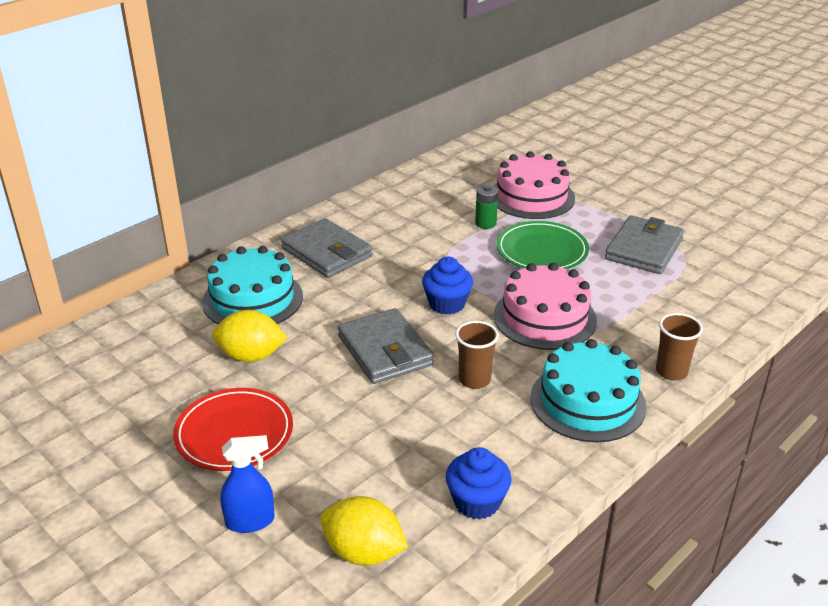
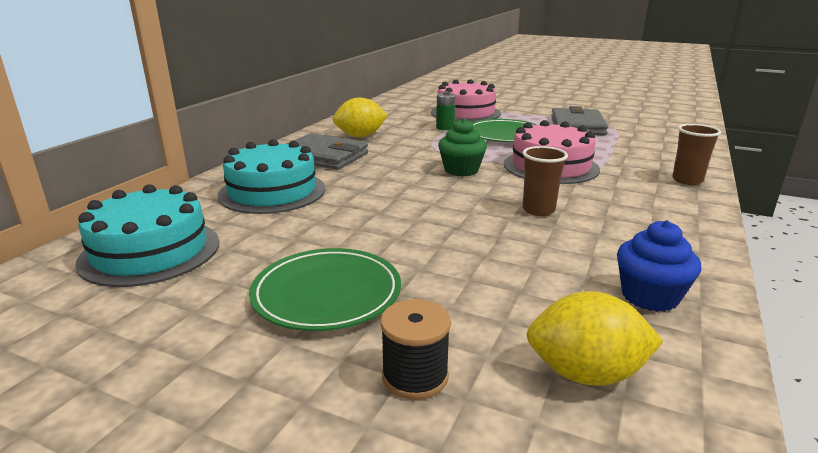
camera: 20 degrees left, 10 degrees down
(234, 433) = (327, 293): red plate -> green plate
(250, 521) = (415, 376): blue spray bottle -> black spool
(251, 356) = (300, 229): yellow lemon -> yellow lemon (360, 136)
(385, 350) = (435, 205): grey wallet -> none
(447, 304) = (461, 170): blue cupcake -> green cupcake
(587, 401) = (650, 207): turquoise cake -> turquoise cake (150, 251)

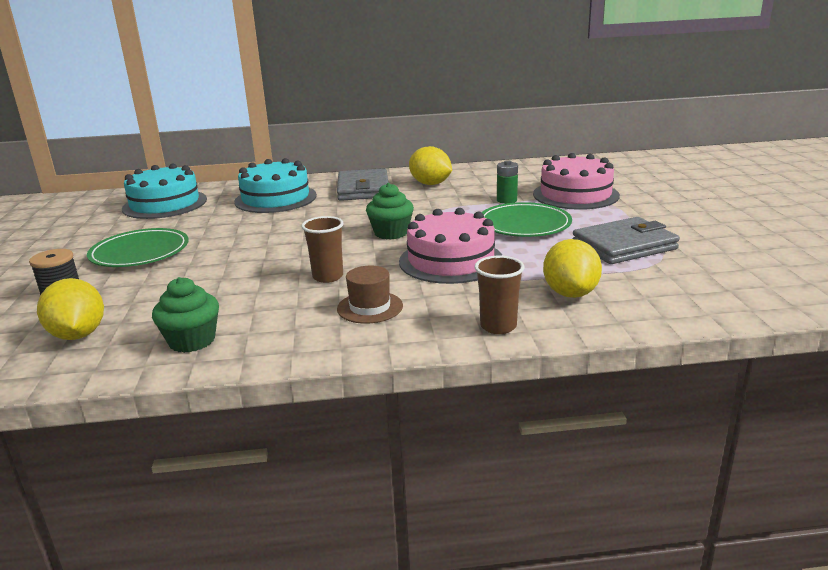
camera: 60 degrees right, 0 degrees up
(623, 208) = (370, 307): none -> brown hat
(644, 153) = (570, 293): none -> yellow lemon
(649, 296) = (192, 341): blue cupcake -> green cupcake

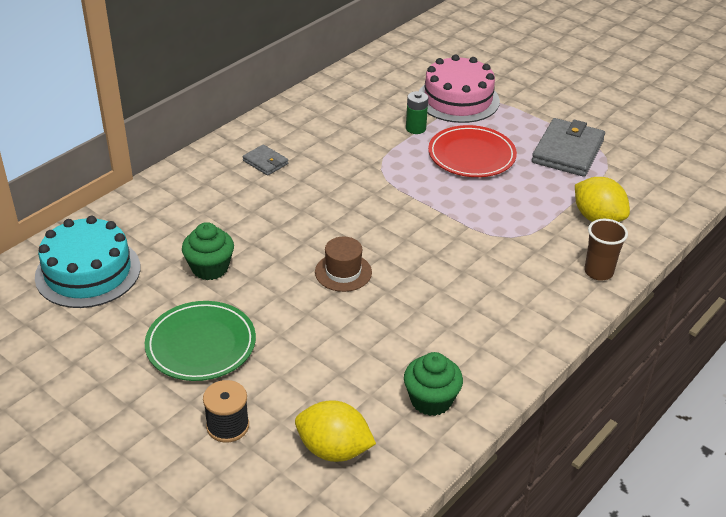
camera: 45 degrees left, 15 degrees up
(275, 198) = (199, 212): turquoise cake -> none
(328, 277) = (419, 286): brown cup -> none
(363, 189) = (265, 162): grey wallet -> grey wallet, size x0.51
(370, 307) = (498, 299): brown hat -> brown hat (343, 272)
(391, 233) = (386, 212): green cupcake -> green cupcake (210, 268)
(430, 184) = (317, 130): yellow lemon -> none
(451, 260) = (479, 222): pink cake -> none
(524, 224) = (471, 155): green plate -> red plate

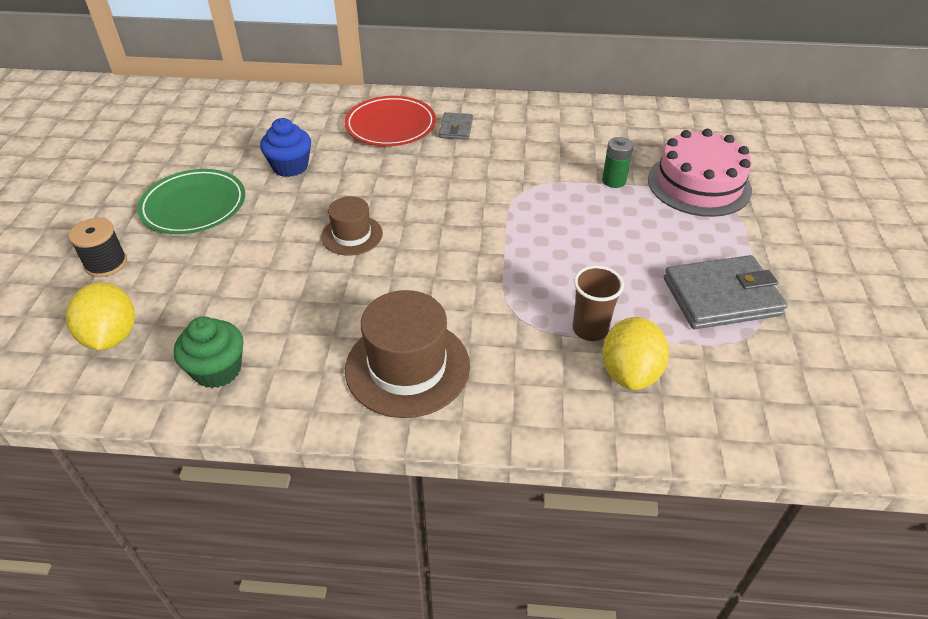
camera: 55 degrees right, 5 degrees up
(88, 272) = (235, 119): turquoise cake -> none
(210, 268) = (290, 166): green cupcake -> blue cupcake
(471, 155) = (619, 233): red plate -> red plate (390, 125)
(512, 305) = (407, 367): none -> brown hat
(598, 272) = (533, 414): brown cup -> brown cup (590, 329)

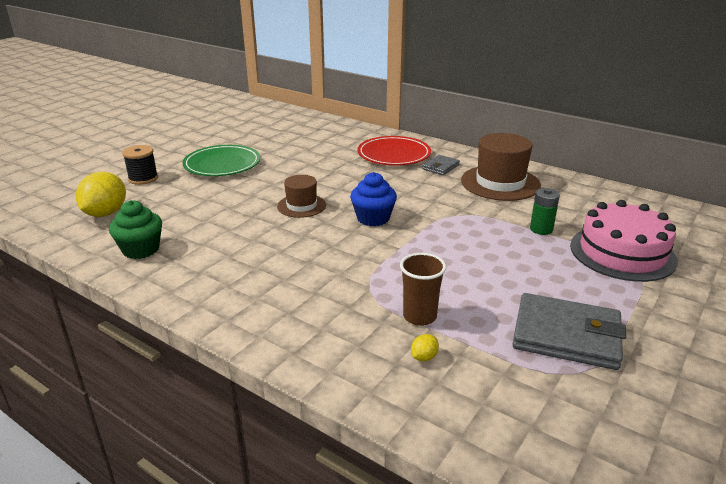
camera: 30 degrees right, 15 degrees down
(290, 166) = (302, 160): blue cupcake -> blue cupcake (373, 218)
(407, 367) = (256, 290): brown hat -> brown hat (500, 183)
(630, 373) = (424, 357): yellow lemon -> yellow lemon, size x0.42

